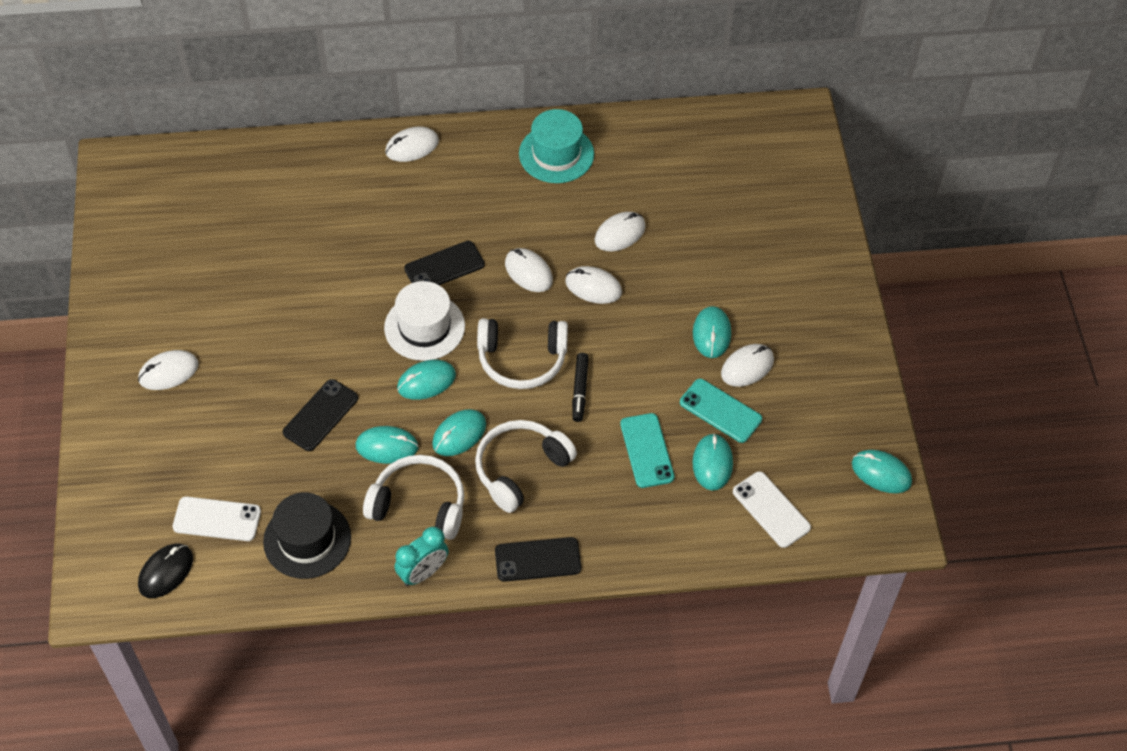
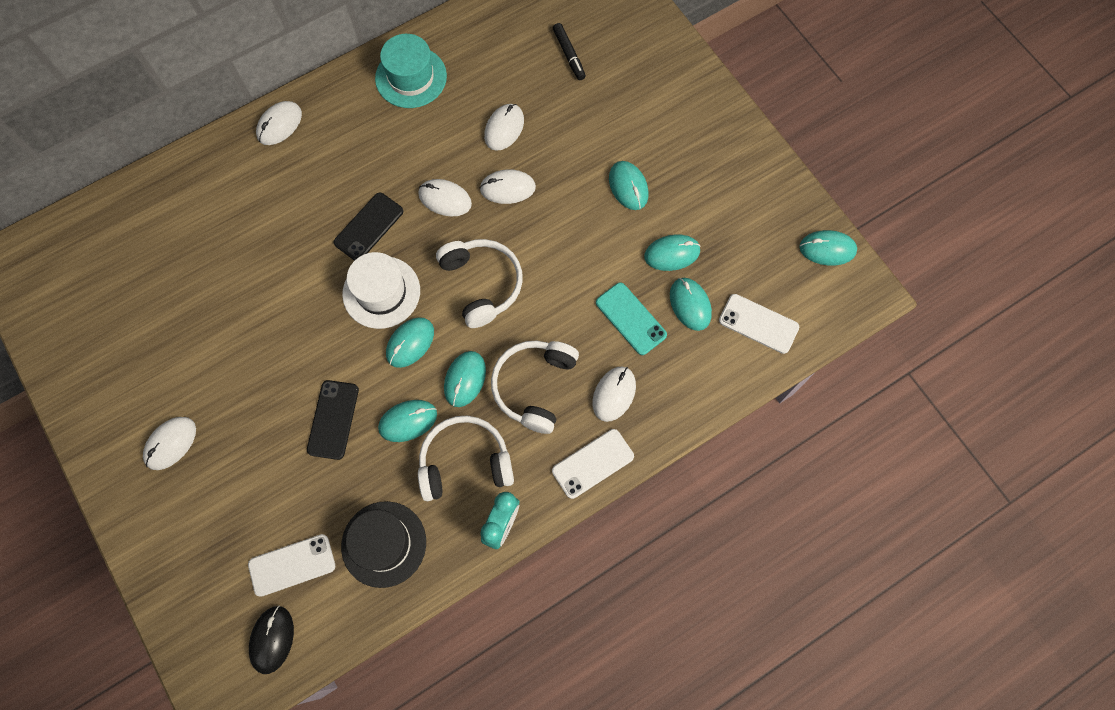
camera: 25 degrees left, 15 degrees up
(522, 360) = (482, 284): white headphones -> white headphones turned 90 degrees counterclockwise
(538, 559) = (592, 463): black phone -> white phone
(580, 390) = (546, 289): black marker -> black marker (569, 55)
(720, 411) = (672, 253): turquoise phone -> turquoise mouse
(747, 367) = (673, 203): white mouse -> white mouse (614, 394)

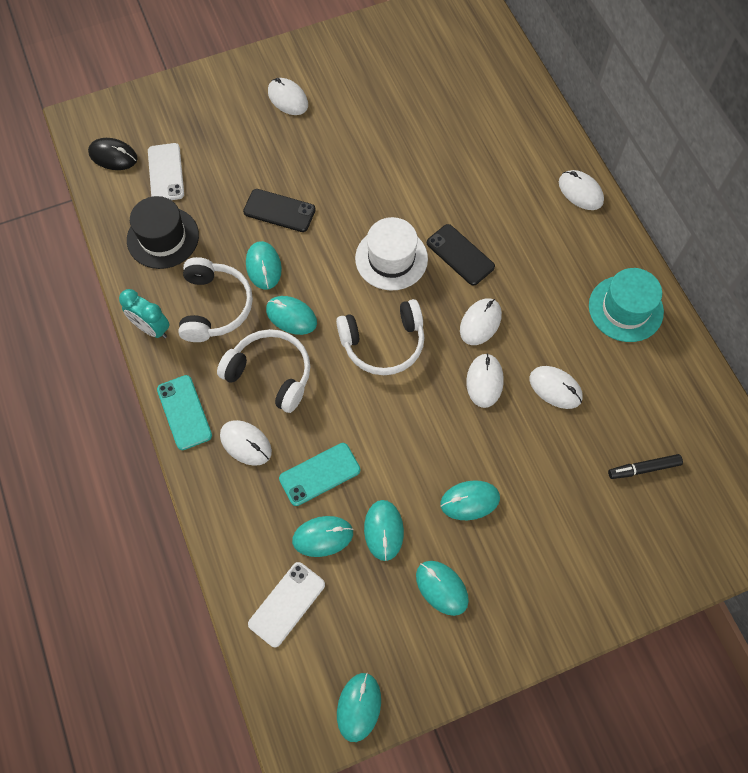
camera: 100 degrees right, 5 degrees down
(410, 343) = (336, 276): turquoise mouse -> turquoise mouse (441, 588)
(592, 463) = (184, 412): white phone -> turquoise phone

